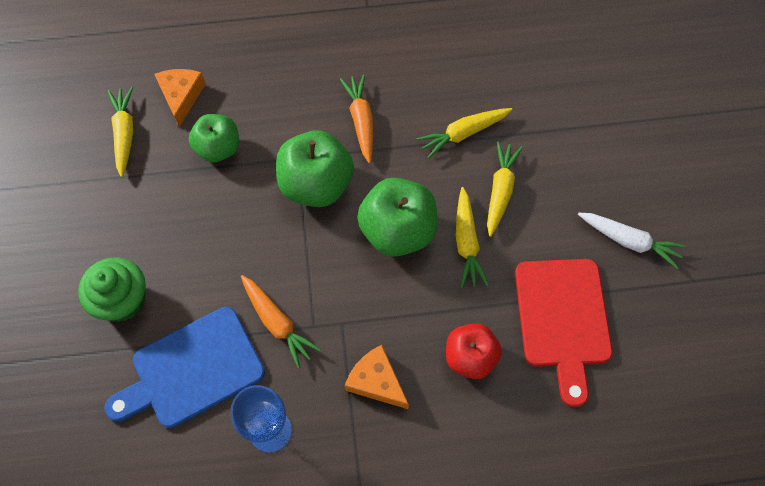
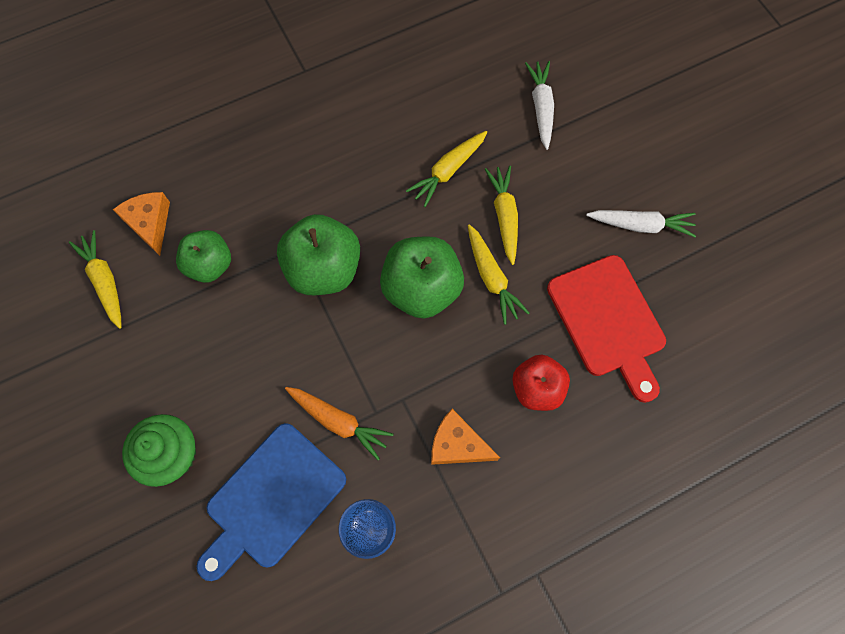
camera: 20 degrees left, 5 degrees up
(361, 121) = (343, 190): orange carrot -> none
(573, 104) = (541, 108): none -> white carrot

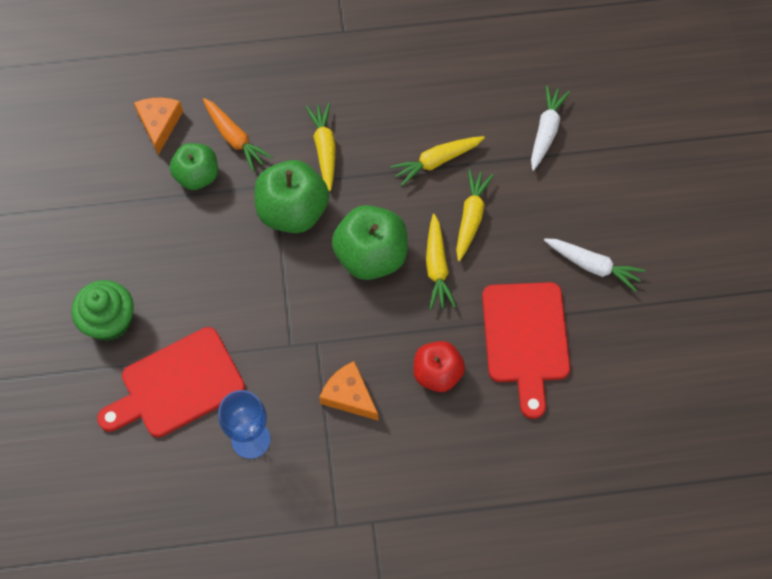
camera: 20 degrees right, 5 degrees down
(105, 282) = (105, 161): yellow carrot -> yellow carrot (324, 149)
(272, 499) = (177, 385): blue cutting board -> red cutting board
(338, 421) = (256, 342): orange carrot -> orange carrot (234, 138)

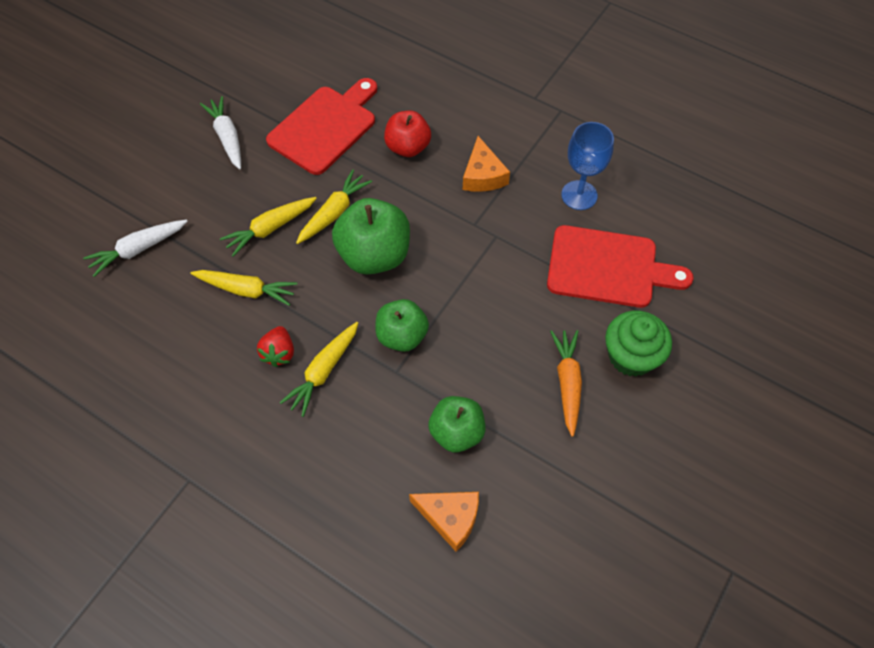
camera: 140 degrees left, 5 degrees down
(159, 124) = (450, 518): orange cheese -> orange cheese turned 105 degrees counterclockwise
(234, 138) = (391, 445): orange carrot -> orange carrot (567, 383)
(293, 212) = (402, 336): green apple -> green apple, size x0.66
(367, 138) = (279, 353): none -> red strawberry

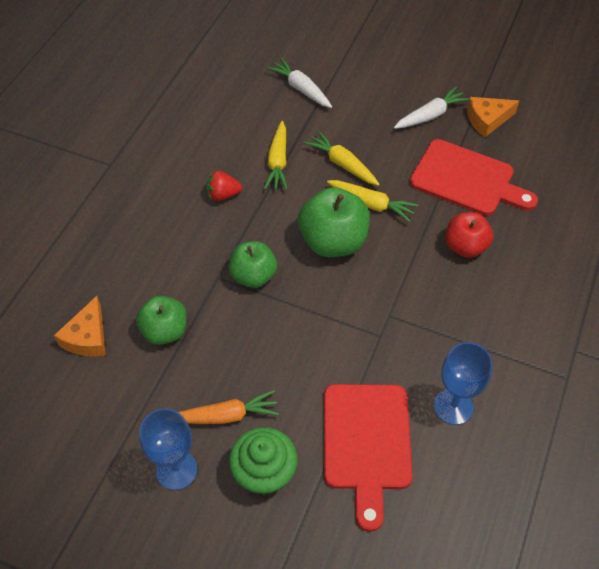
camera: 80 degrees right, 5 degrees down
(323, 371) = (210, 227): yellow carrot -> none
(483, 175) = (451, 314): orange cheese -> orange cheese (487, 120)
(622, 435) = (176, 470): none -> blue goblet

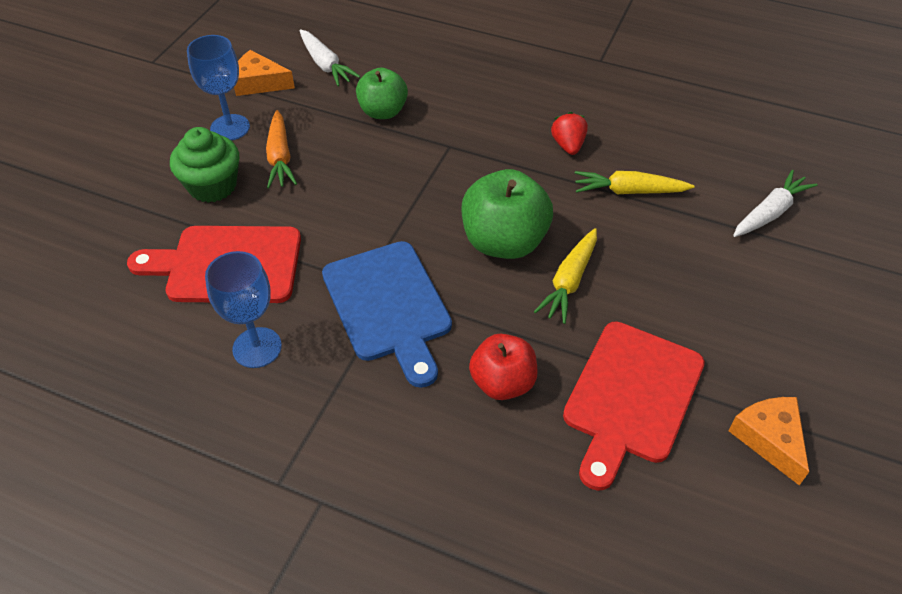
camera: 90 degrees right, 5 degrees down
(87, 337) = (380, 64): orange cheese -> orange cheese (259, 83)
(253, 276) = (451, 173): green apple -> none
(342, 164) = (636, 253): yellow carrot -> none
(403, 317) = (389, 306): none -> blue cutting board
(430, 115) = (758, 360): white carrot -> white carrot (325, 65)

